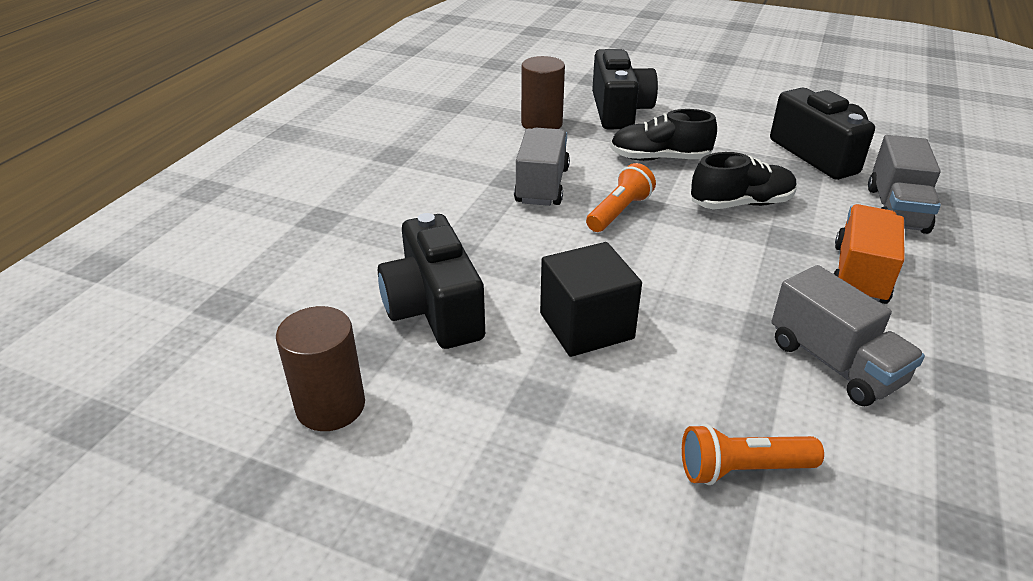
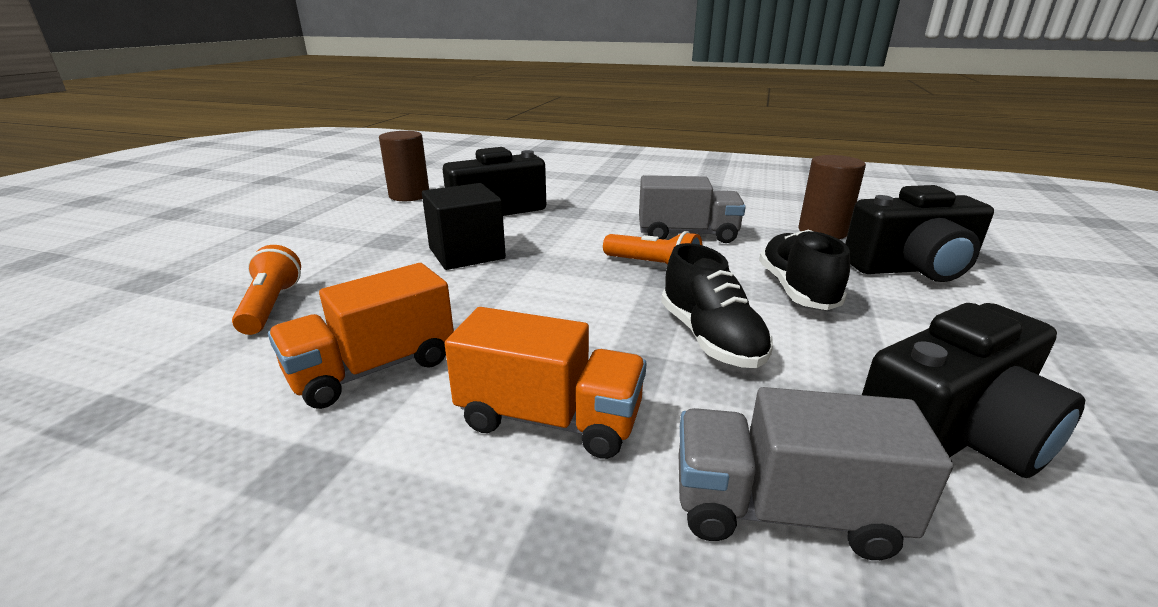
camera: 85 degrees right, 10 degrees down
(834, 363) = (373, 369): grey truck -> orange truck

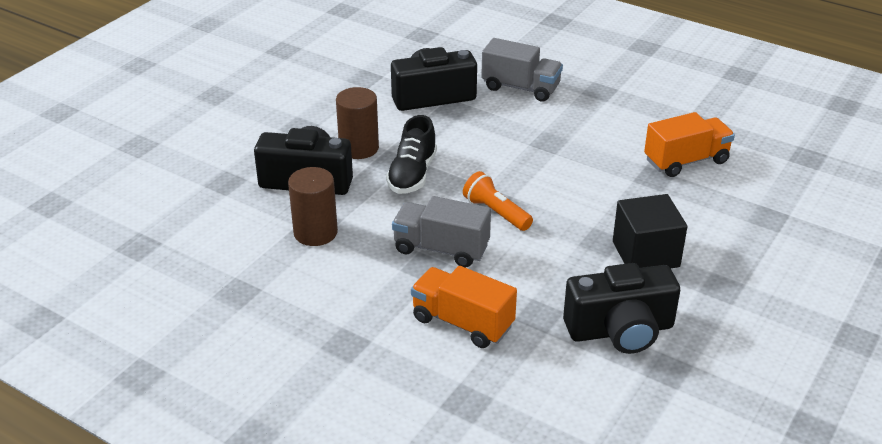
camera: 165 degrees left, 10 degrees up
(271, 306) = (775, 217): orange flashlight -> none
(409, 195) = (732, 391): brown cylinder -> brown cylinder (359, 148)
(549, 419) = (597, 126): orange truck -> orange truck (462, 322)
(710, 338) = (497, 150): black shoe -> none

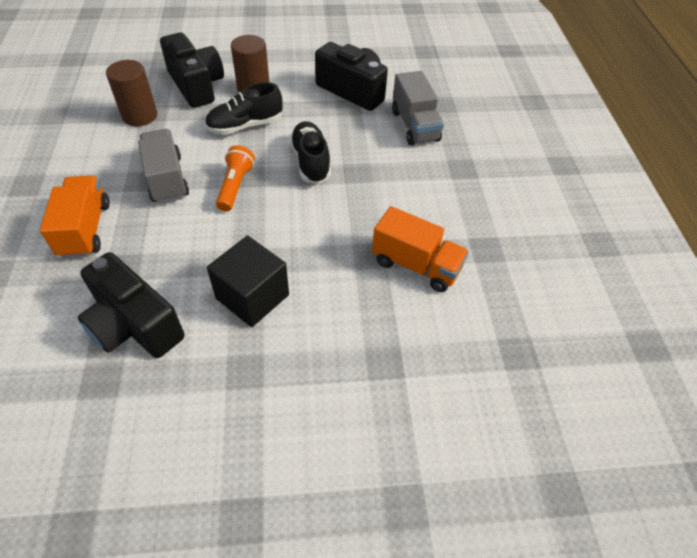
camera: 50 degrees right, 15 degrees up
(508, 159) = (311, 162): none -> black shoe

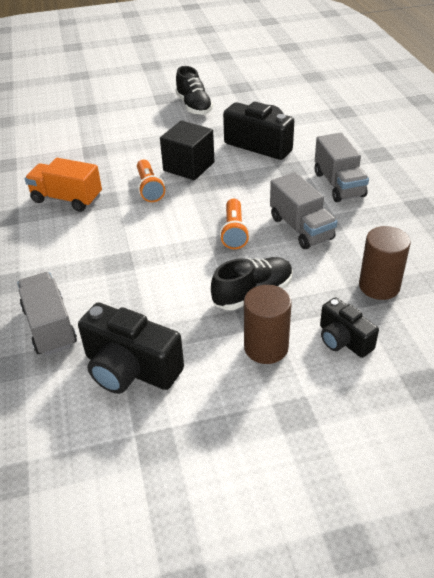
camera: 175 degrees right, 10 degrees down
(85, 229) = (338, 184): orange truck -> grey truck
(196, 86) = (343, 340): black camera -> black camera, size x0.60
(311, 162) = (168, 265): black shoe -> black shoe (194, 106)
(312, 265) = (149, 188): none -> orange flashlight

